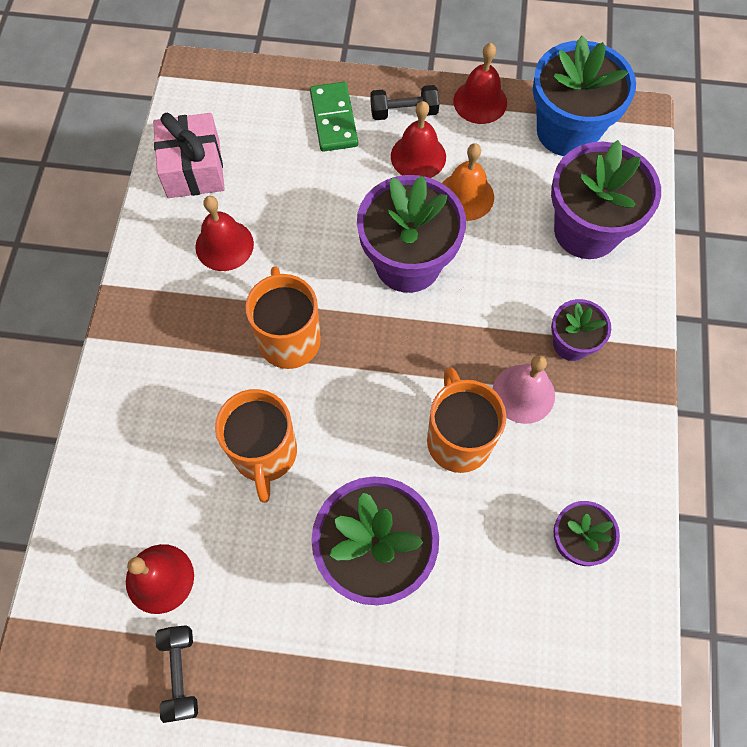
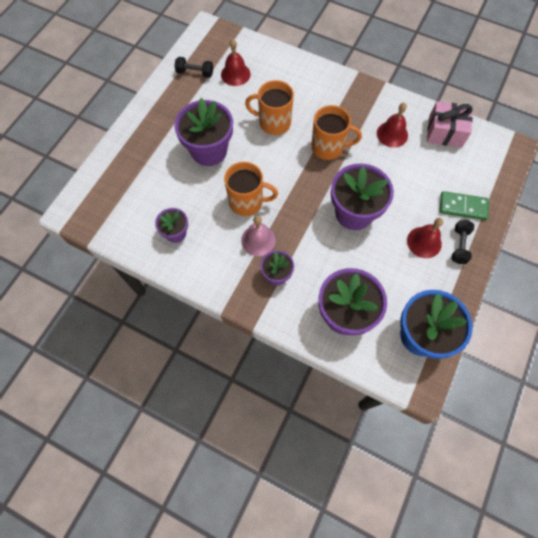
camera: 110 degrees right, 0 degrees up
(465, 196) = (388, 257): orange bell -> none
(480, 101) = (457, 292): red bell -> none

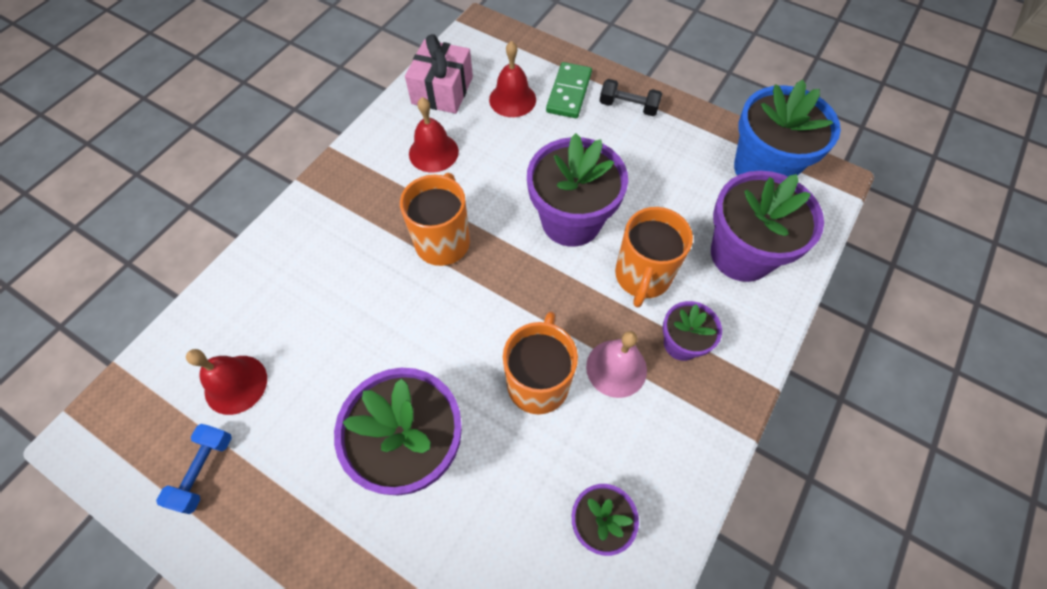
camera: 85 degrees left, 5 degrees down
(195, 73) = (204, 471): black dumbbell -> blue dumbbell
(273, 123) = (373, 322): orange mug -> orange mug (642, 276)
(424, 242) = (623, 143): red bell -> red bell (512, 99)

